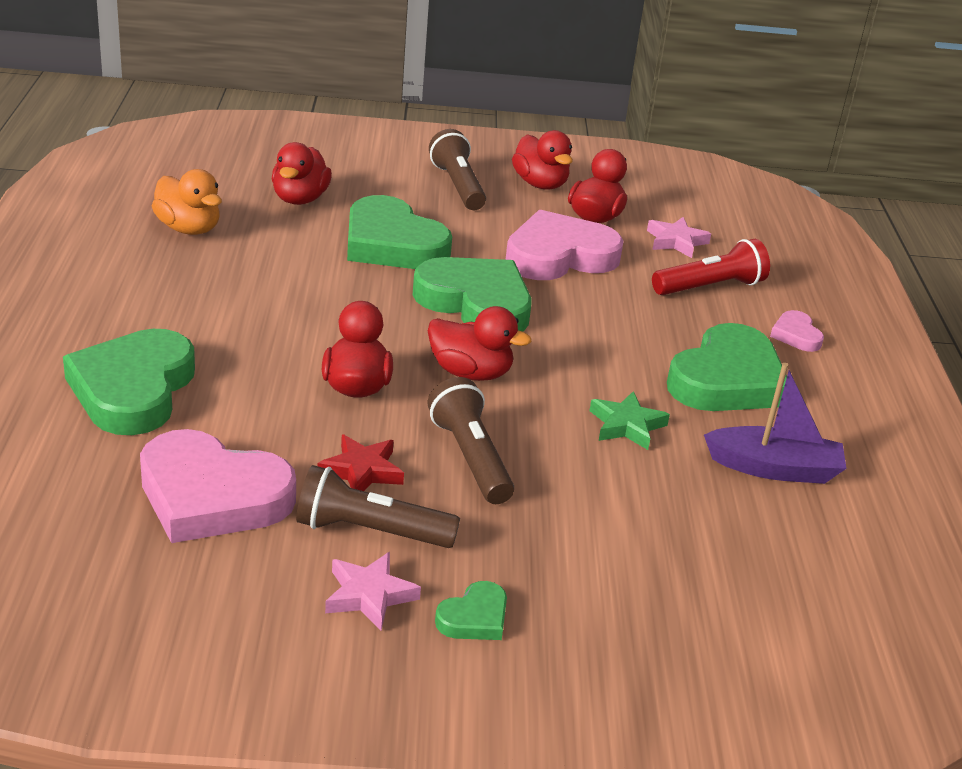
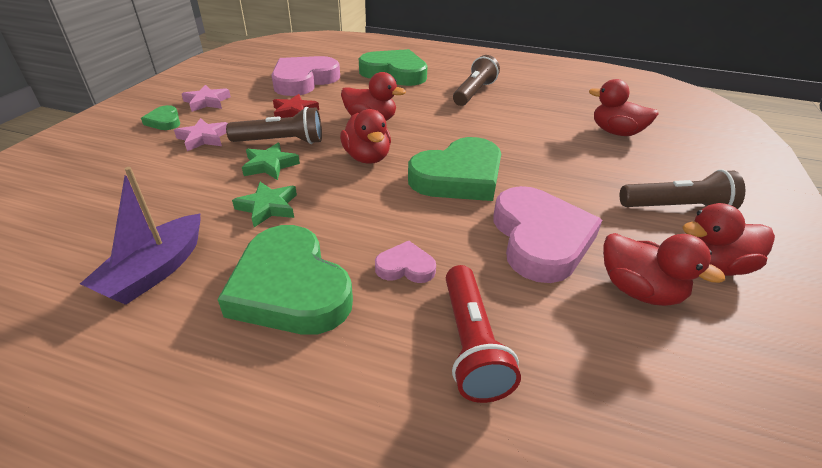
camera: 110 degrees right, 5 degrees up
(189, 229) = (560, 96): orange duck -> none
(370, 531) = (248, 108): brown flashlight -> brown flashlight (474, 93)
(392, 244) = (551, 157): green heart -> none
(470, 373) = (367, 157): red duck -> red duck turned 60 degrees counterclockwise
(539, 450) = (270, 165): none -> green star
(676, 241) = (590, 350): pink star -> pink star (204, 138)
(796, 335) = (342, 393): pink heart -> pink heart (405, 267)

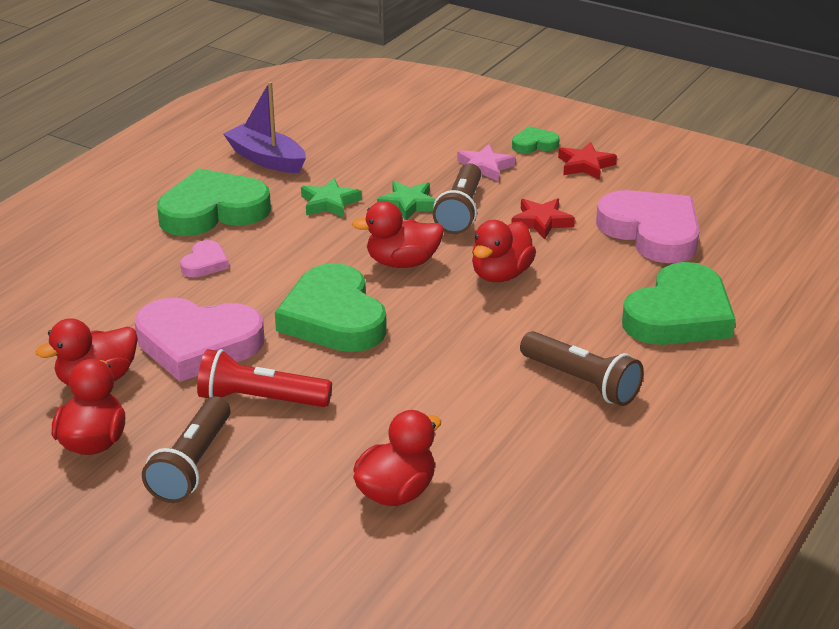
camera: 105 degrees right, 5 degrees down
(207, 102) = (585, 165): pink star -> red star
(471, 344) = (105, 279): red flashlight -> red flashlight (260, 399)

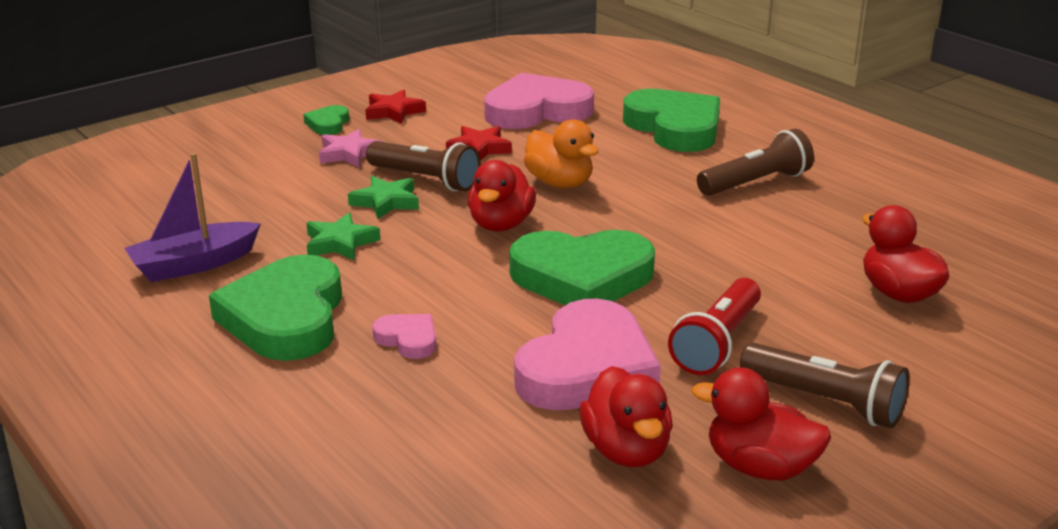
camera: 70 degrees left, 5 degrees down
(501, 275) = (560, 183): red duck -> orange duck

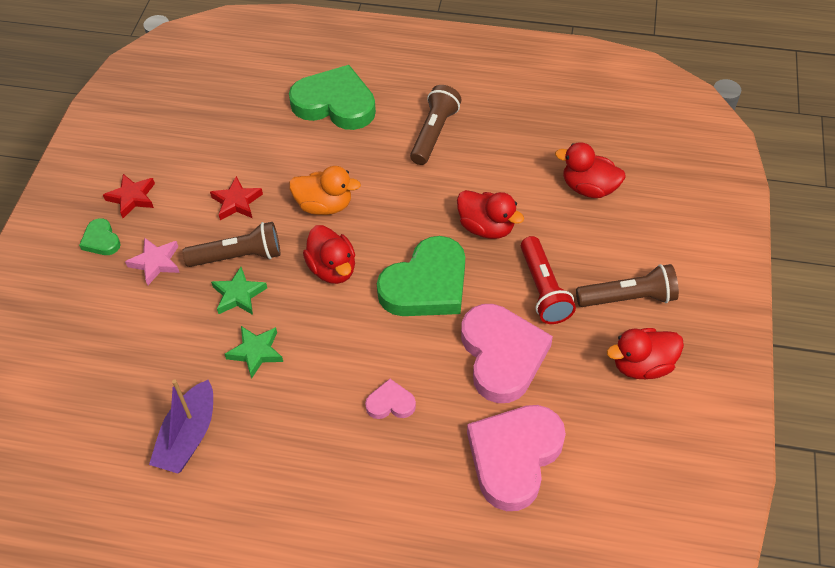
camera: 40 degrees left, 25 degrees up
(286, 317) = (302, 438): green heart -> none
(536, 110) = (229, 137): pink heart -> pink heart (514, 457)
(626, 450) = (578, 400): red duck -> red duck (486, 227)

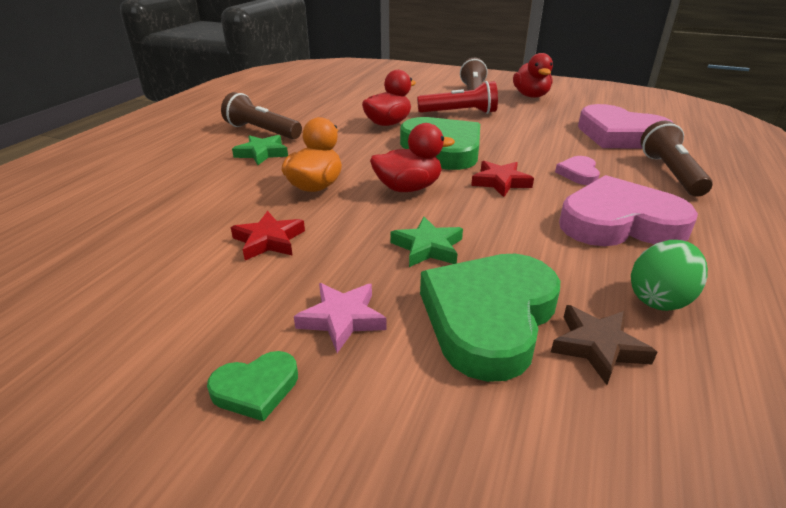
camera: 80 degrees left, 20 degrees down
(132, 197) = (180, 343): red star -> red star (500, 182)
(138, 393) = (598, 347): none -> brown star
(188, 436) = (659, 298): purple boat -> green egg
(238, 256) = (364, 244): brown flashlight -> brown flashlight (670, 173)
(256, 352) = (519, 240): green star -> green star (262, 153)
(335, 104) = (167, 170): green heart -> green heart (489, 318)
(502, 355) = (523, 130): pink heart -> pink heart (619, 222)
(589, 188) = (367, 92): red duck -> none

